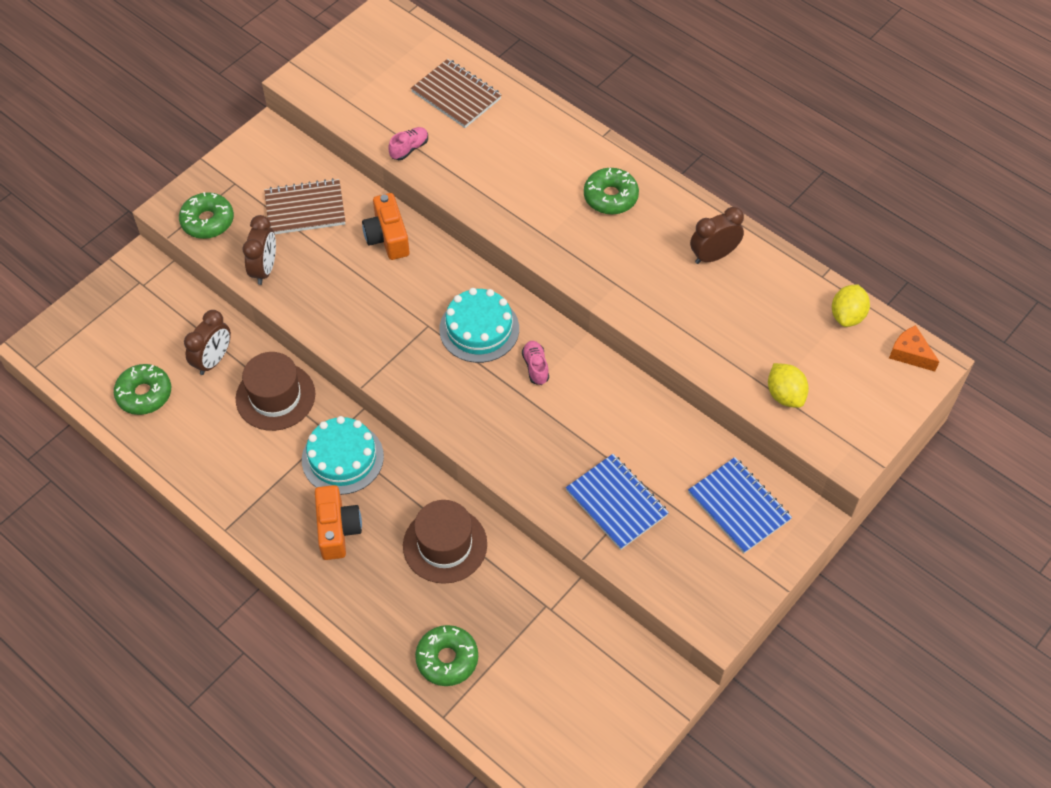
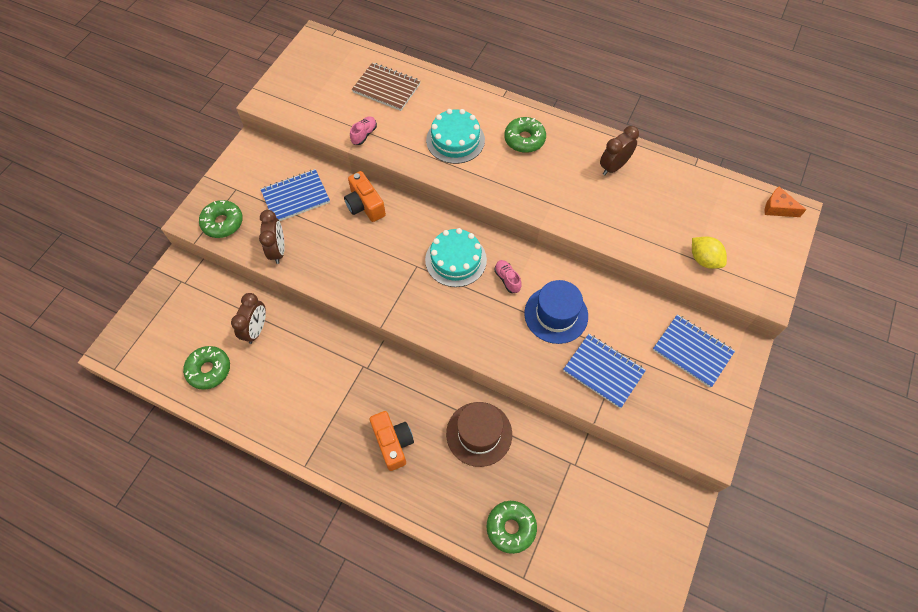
camera: 15 degrees left, 5 degrees up
(275, 396) = (313, 347): brown hat -> none
(305, 209) = (296, 197): brown notebook -> blue notebook
(342, 458) = (379, 383): turquoise cake -> turquoise cake (455, 140)
(582, 423) = (556, 314): none -> blue hat
(847, 316) = (723, 190): yellow lemon -> none

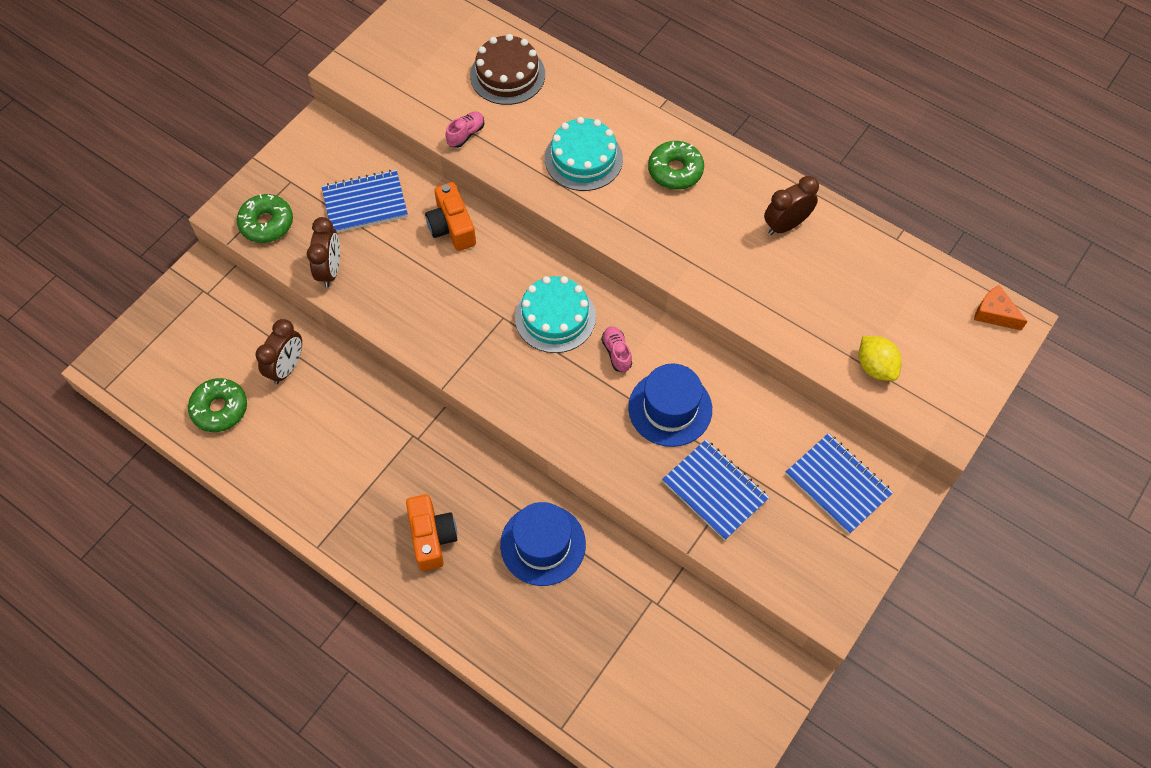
camera: 10 degrees right, 0 degrees up
(386, 88) = (507, 75): brown notebook -> brown cake
(479, 434) = (543, 544): brown hat -> blue hat
(511, 528) = (558, 666): green donut -> none

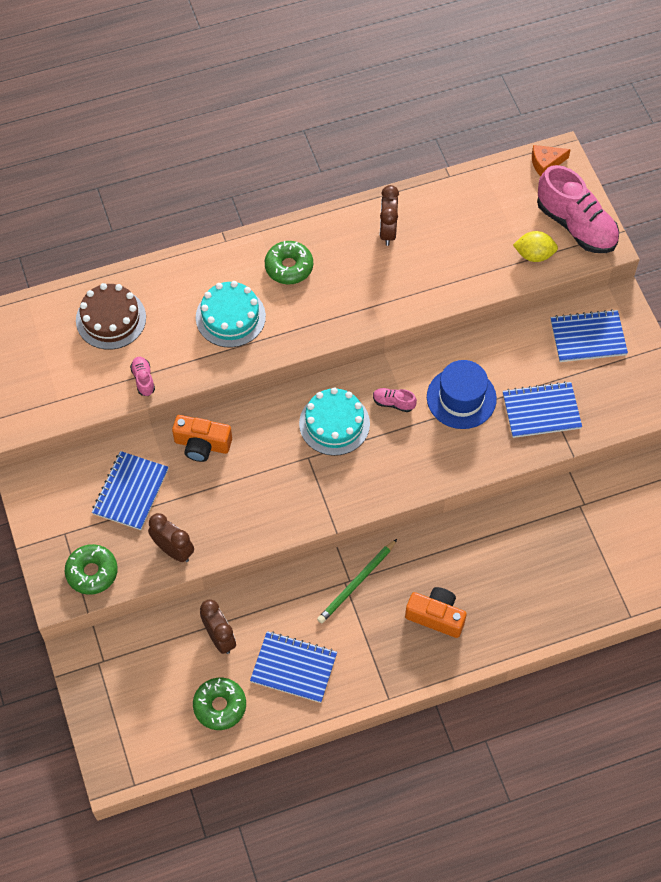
camera: 55 degrees left, 0 degrees up
(296, 446) = (294, 668): none -> blue notebook
(419, 446) = (357, 582): none -> green pencil
(543, 544) = (492, 547): blue hat -> none
(946, 385) = (576, 225): none -> pink shoe

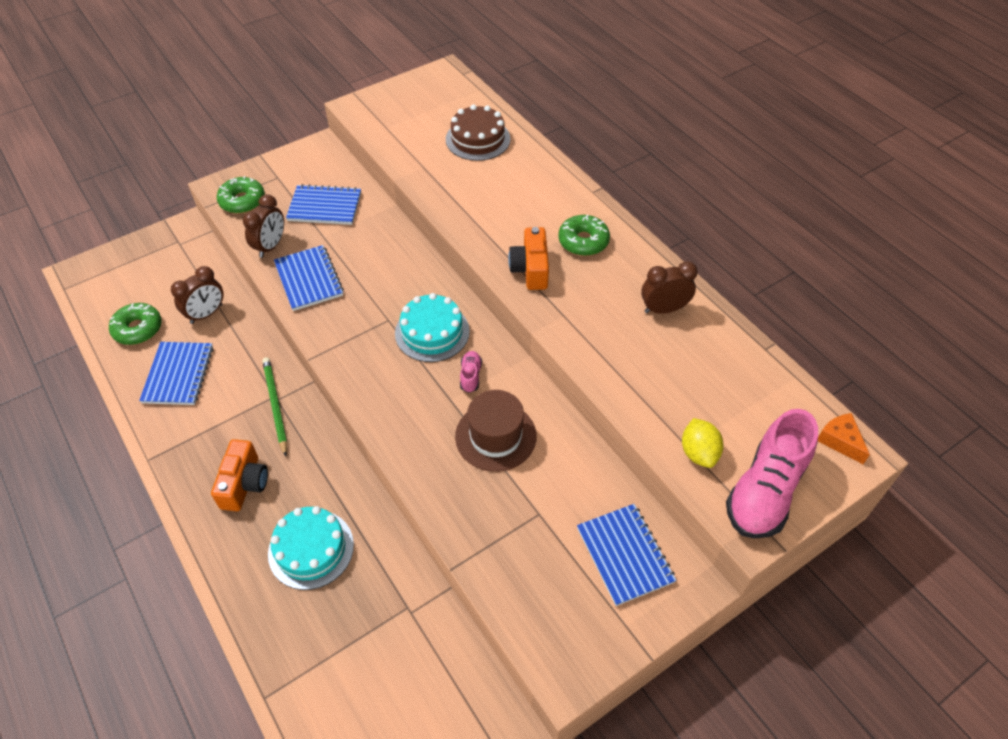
camera: 75 degrees right, 10 degrees down
(143, 379) = (422, 171): pink shoe -> none
(202, 444) = (383, 241): orange camera -> orange camera (530, 269)
(230, 317) = (509, 212): turquoise cake -> turquoise cake (311, 549)
(357, 582) = (275, 406): green pencil -> green pencil turned 45 degrees clockwise
(461, 398) = (495, 436): blue hat -> brown hat
(541, 411) = (503, 521): blue notebook -> blue notebook (309, 279)

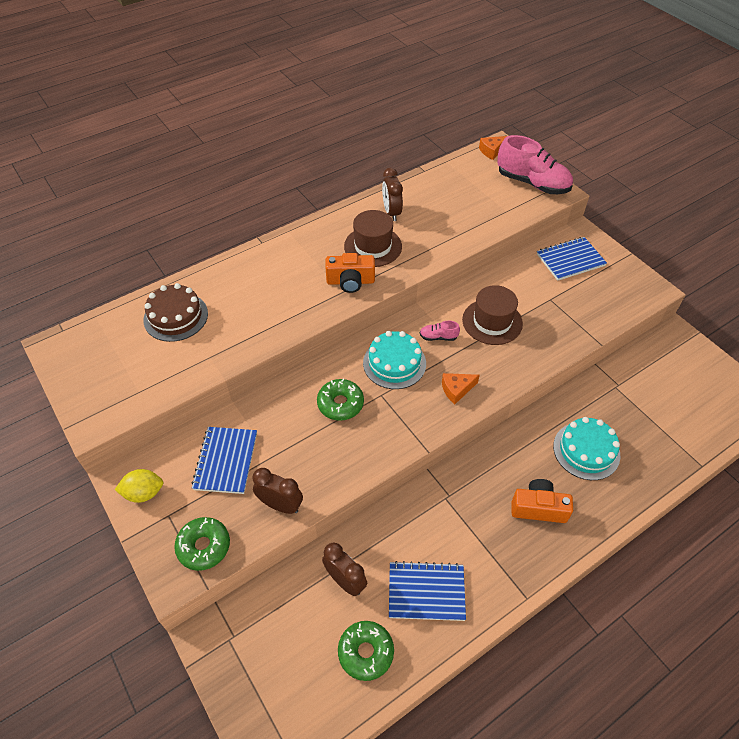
camera: 90 degrees left, 0 degrees up
(275, 406) = (456, 495): green pencil -> none
(309, 279) = (330, 463): blue notebook -> none
(388, 390) = (456, 389): none -> orange cheese
(583, 241) = (320, 250): green donut -> green donut (340, 404)
(594, 290) = (373, 246): none -> brown hat
(698, 453) = (510, 207): yellow lemon -> yellow lemon (144, 493)

